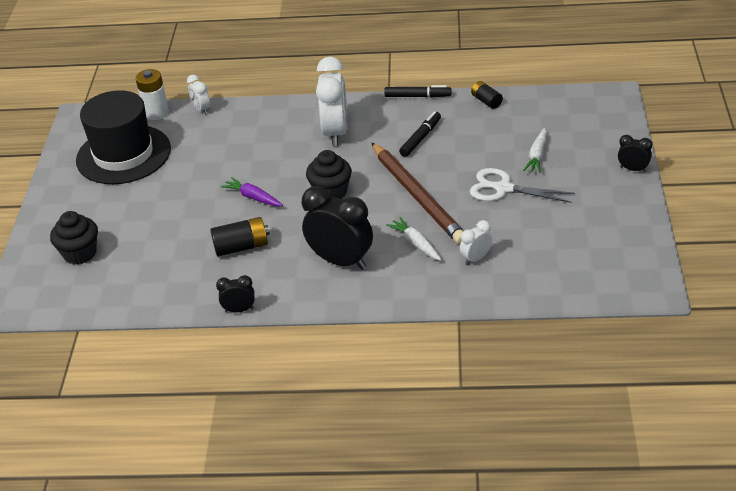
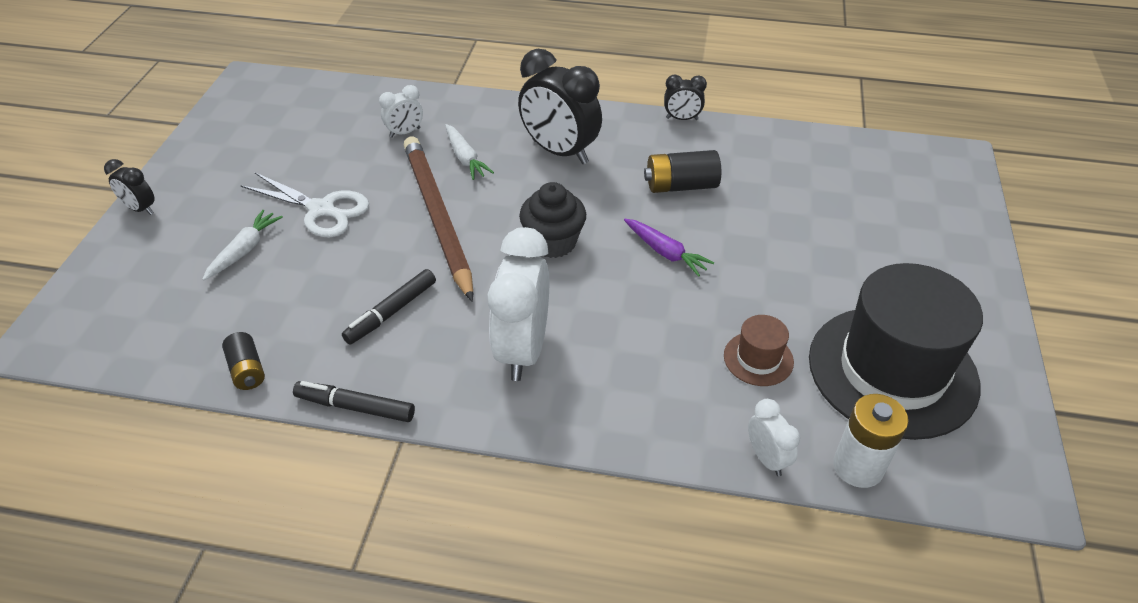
camera: 175 degrees left, 5 degrees up
(80, 253) = (898, 209): black cupcake -> none
(199, 149) = (758, 359): none -> brown hat

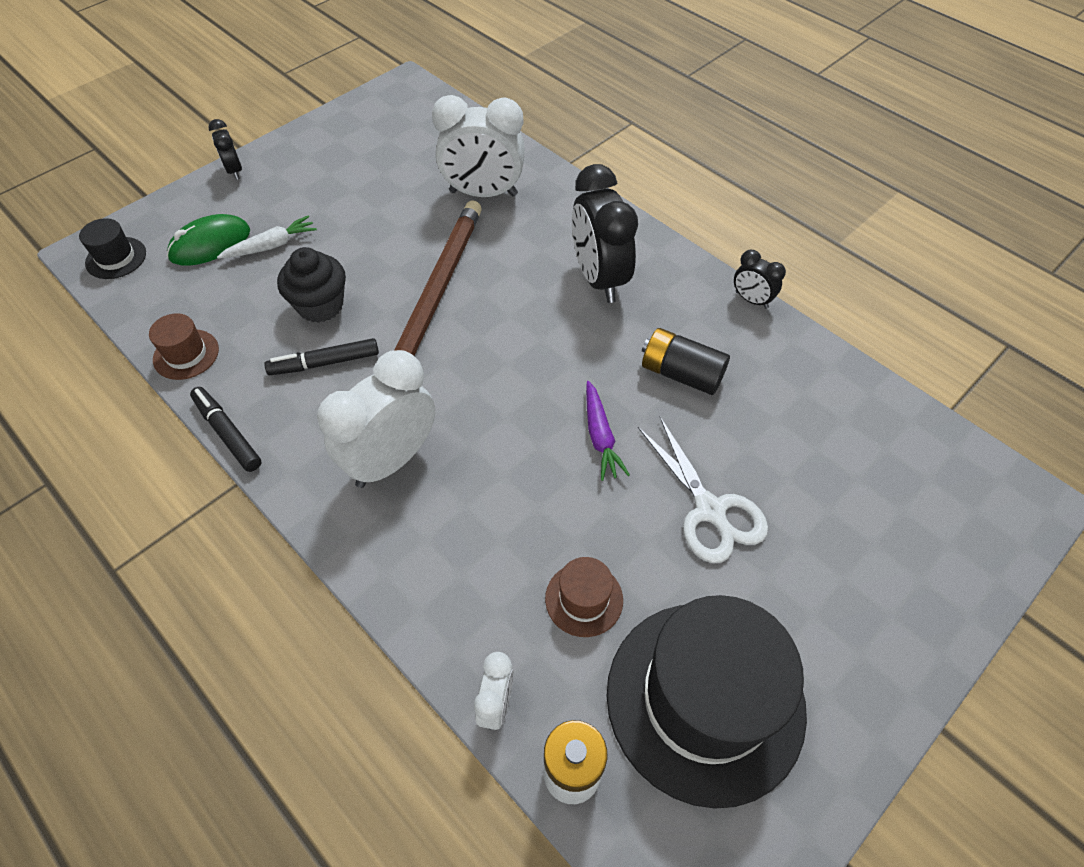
camera: 35 degrees right, 10 degrees up
(82, 331) = (116, 258): none -> black hat
(178, 276) = (210, 244): none -> green mouse
(247, 370) = (186, 354): black battery -> brown hat
(321, 209) = (356, 237): white scissors -> white scissors (710, 510)
(405, 132) = (483, 193): white clock -> white clock, size x2.03
(465, 158) = (510, 244): white carrot -> none
(553, 242) = (509, 369): black cupcake -> black cupcake (320, 305)

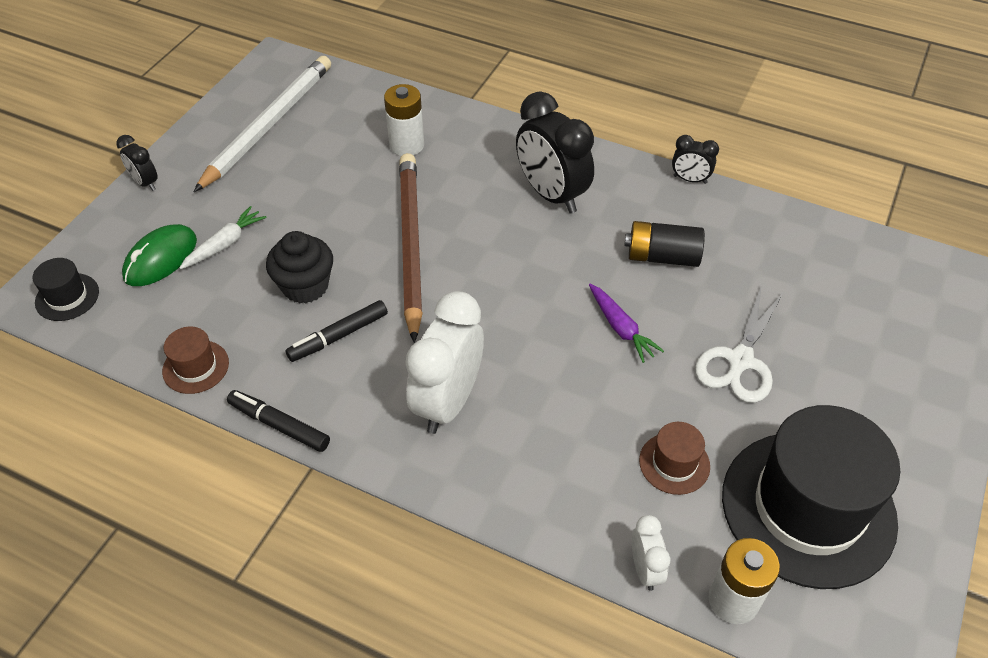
camera: 20 degrees left, 5 degrees down
(367, 144) = (268, 125): none -> white pencil
(483, 193) = (407, 145): white clock -> white battery
(710, 510) = (740, 360): white scissors -> white scissors turned 75 degrees clockwise

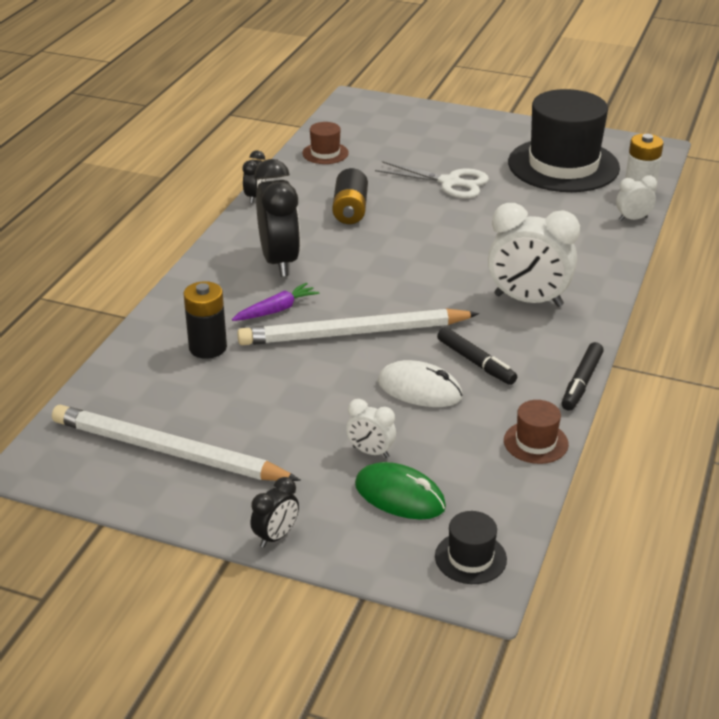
camera: 95 degrees left, 15 degrees down
(225, 244) = (370, 452): white carrot -> white clock
(305, 286) = (419, 389): black cupcake -> white mouse
(407, 145) = (208, 348): white battery -> black battery
(411, 245) = (354, 333): brown pencil -> white pencil
(551, 195) = (279, 261): black clock -> black clock turned 60 degrees counterclockwise
(621, 328) = (431, 227): purple carrot -> purple carrot (276, 310)
(674, 463) = (548, 208): brown hat -> brown hat (325, 153)

